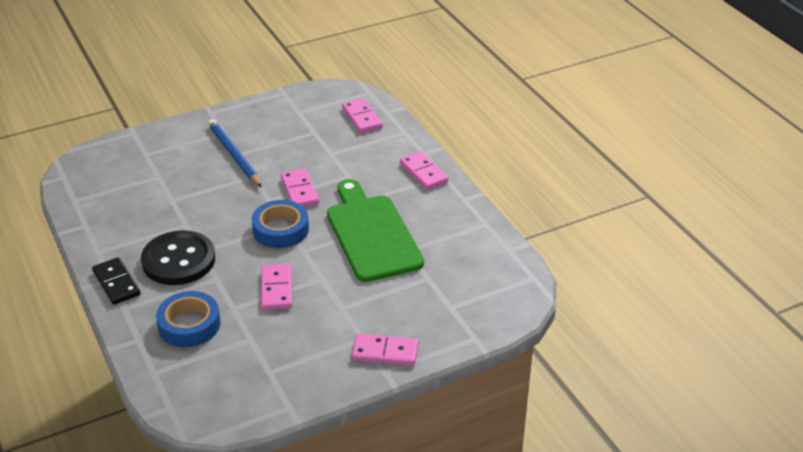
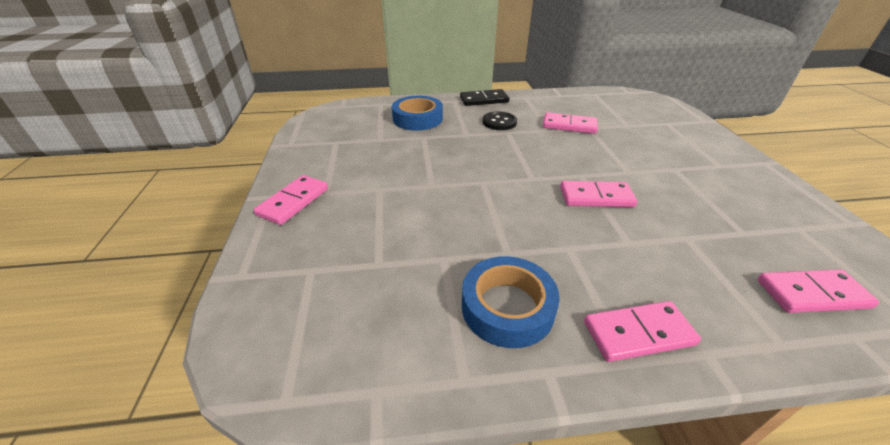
camera: 110 degrees right, 0 degrees up
(178, 260) = (499, 122): black button -> black button, size x0.54
(234, 155) = (671, 165): blue pencil -> none
(276, 289) = (432, 158): pink domino -> pink domino (569, 125)
(281, 229) = (524, 174): blue tape -> blue tape (507, 307)
(372, 234) = (490, 235): green cutting board -> none

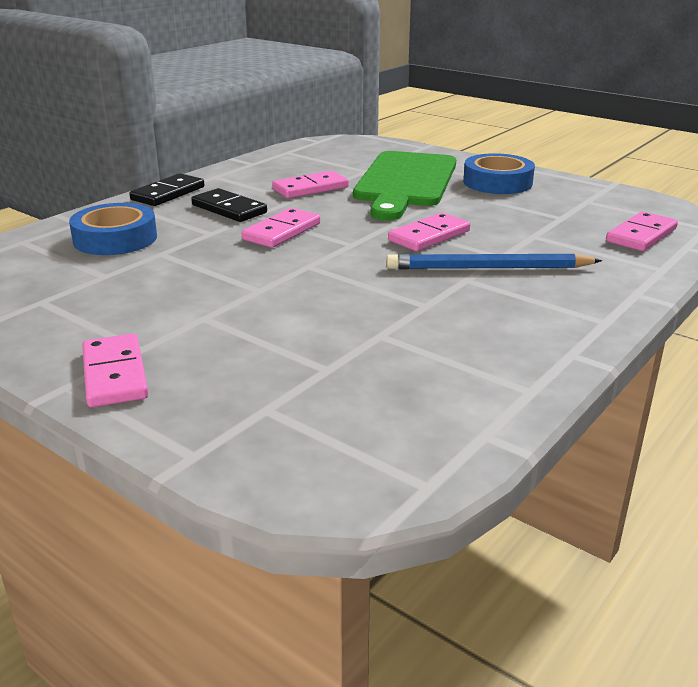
camera: 45 degrees left, 10 degrees down
(499, 122) = (229, 209): black button -> black domino
(507, 307) = (486, 336): blue tape -> blue tape (497, 182)
(601, 248) = (488, 268): none -> blue pencil
(638, 333) = (588, 304): pink domino -> pink domino (282, 231)
(644, 145) = (405, 182): none -> green cutting board

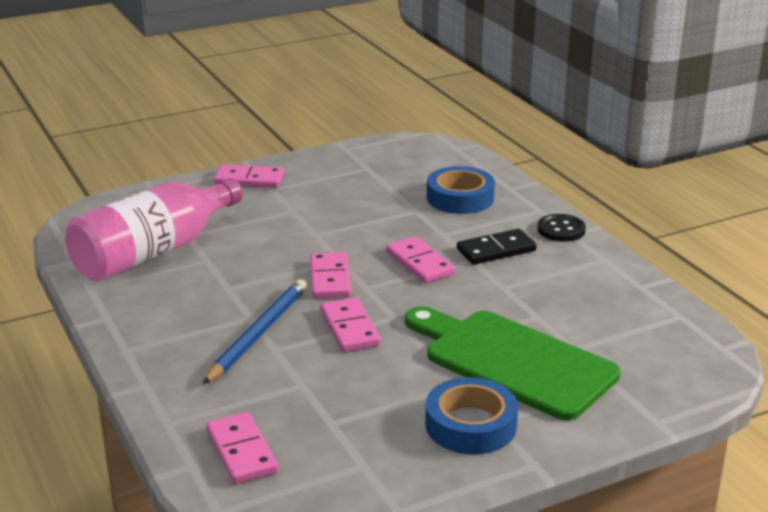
camera: 115 degrees right, 0 degrees up
(168, 193) = (561, 230): black domino -> black button
(310, 188) = (529, 301): pink domino -> pink domino (330, 279)
(398, 377) = (153, 252): none -> pink bottle

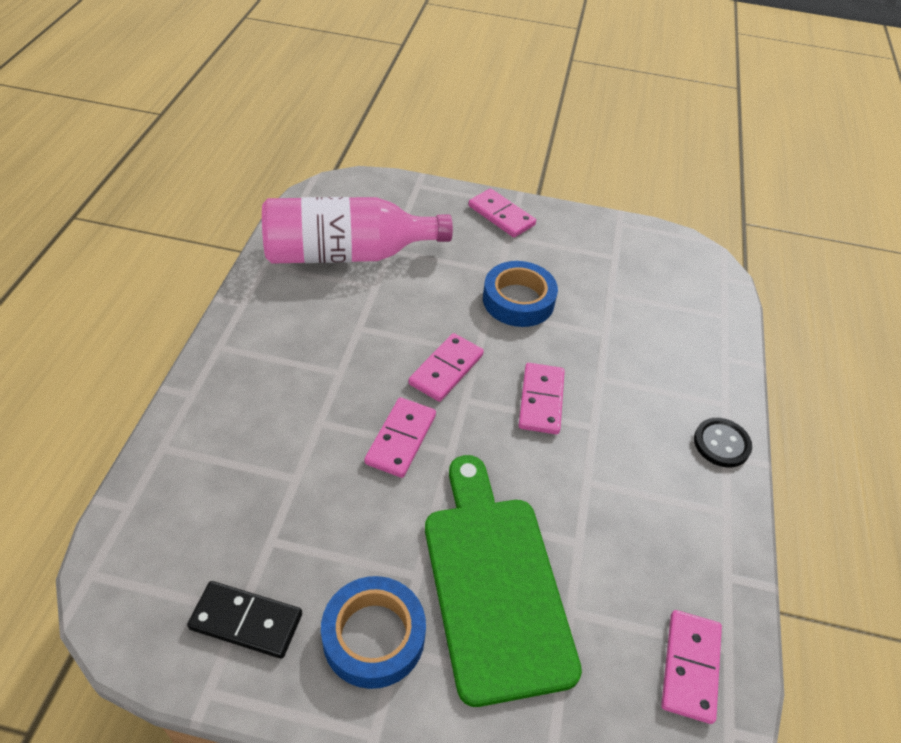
camera: 35 degrees right, 20 degrees up
(241, 451) = (174, 520): pink domino -> pink domino (690, 667)
(258, 334) = (325, 395): blue pencil -> none
(460, 198) = (662, 342): blue tape -> blue tape (518, 300)
(496, 250) = (628, 429): black domino -> black domino (246, 621)

